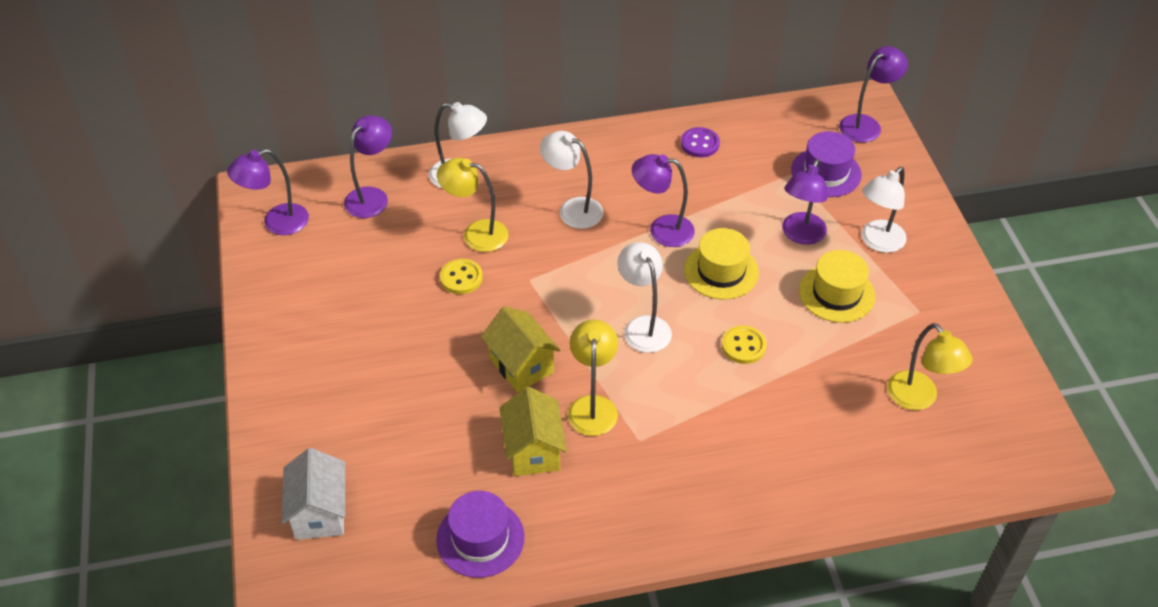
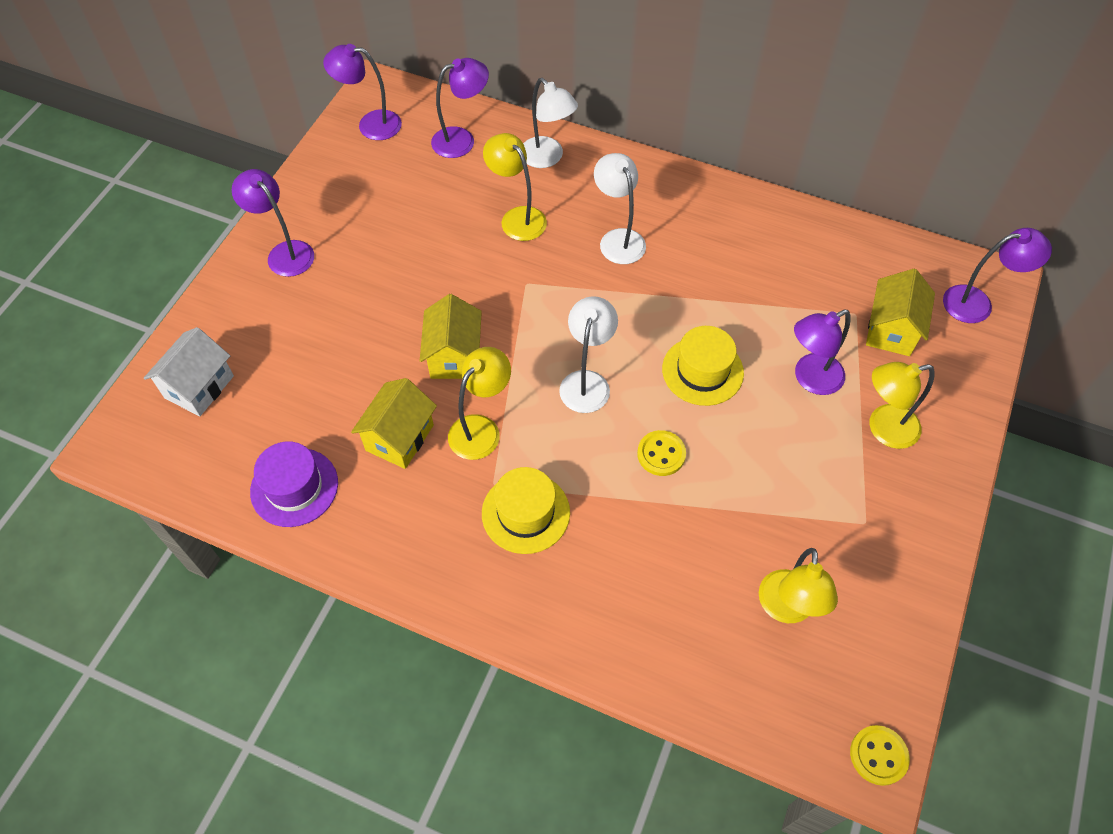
camera: 35 degrees right, 10 degrees up
(461, 278) = (472, 250): yellow button -> yellow button (878, 755)
(662, 230) = (682, 301): purple lamp -> purple lamp (284, 252)
(700, 144) = (789, 237): purple button -> none
(826, 172) = (891, 330): purple hat -> yellow house
(836, 293) = (796, 456): yellow hat -> yellow hat (525, 513)
(877, 242) = (883, 428): white lamp -> yellow lamp

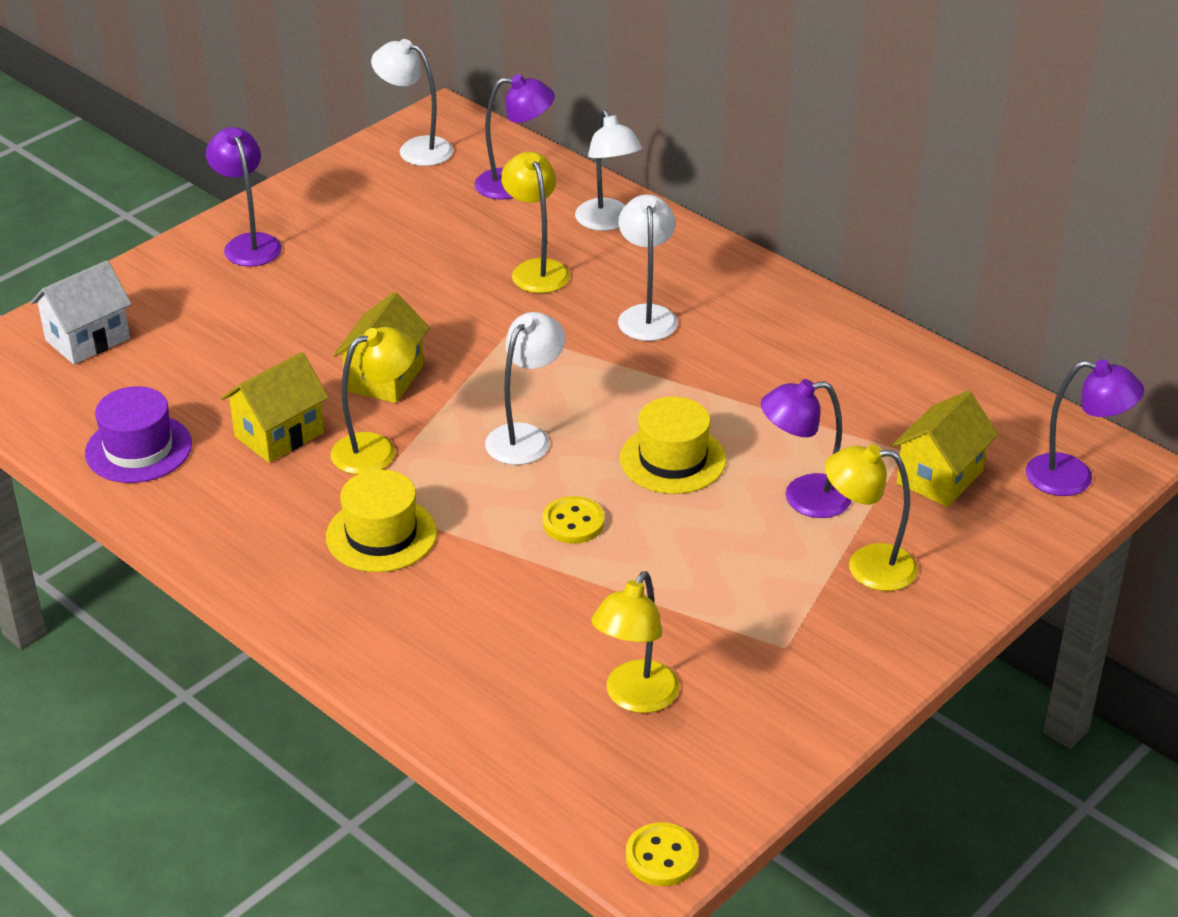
camera: 20 degrees right, 20 degrees down
(370, 124) = (415, 149): purple lamp -> white lamp

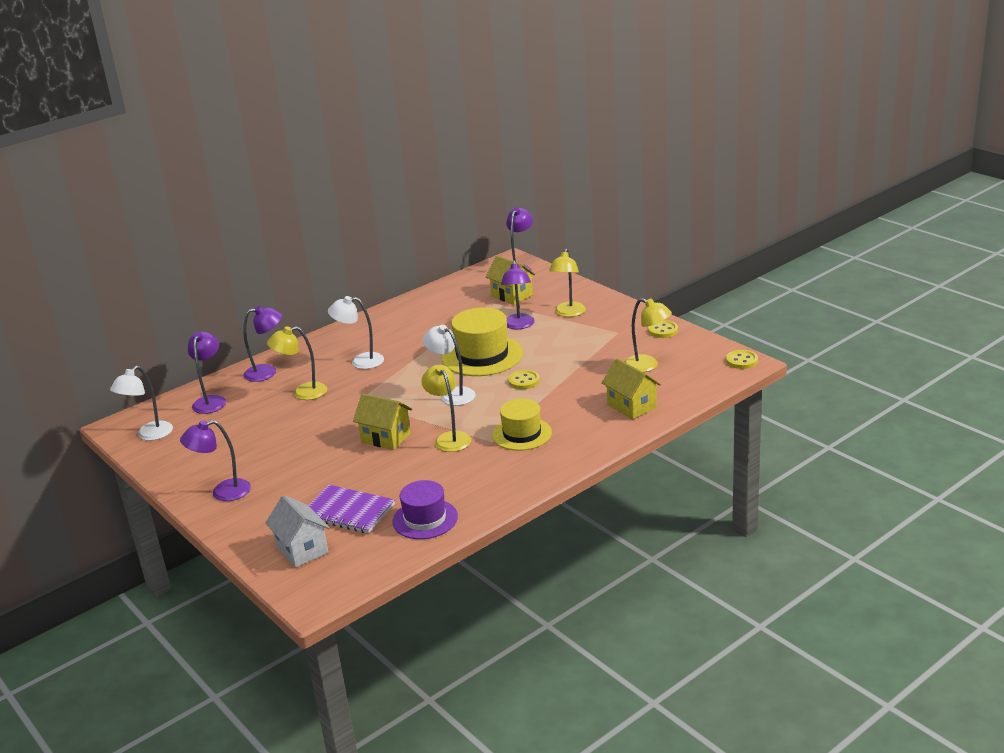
camera: 80 degrees left, 10 degrees down
(176, 368) = (348, 511): none -> purple notebook
(279, 434) = (427, 470): yellow house -> yellow house (631, 406)
(607, 222) = (267, 372): white lamp -> purple lamp
(672, 459) = (482, 356): yellow hat -> yellow hat, size x1.53
(799, 720) = (663, 330): none -> yellow button

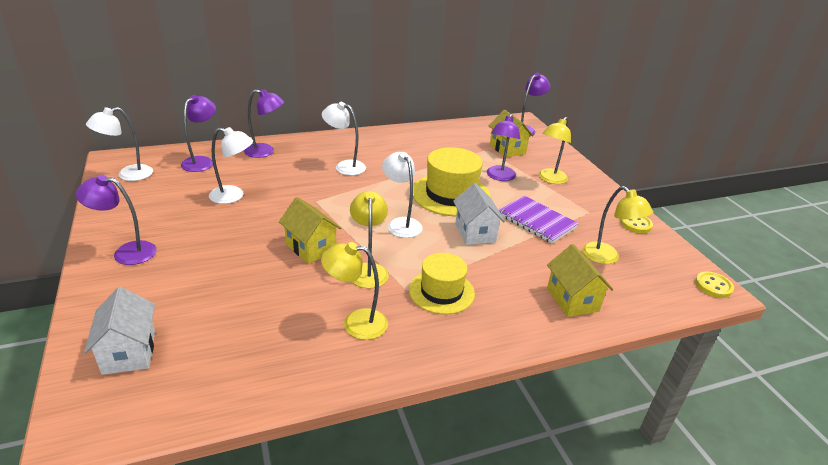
camera: 15 degrees right, 5 degrees up
(275, 420) = (233, 196): none -> white lamp
(302, 393) = (276, 179): yellow lamp -> yellow lamp (356, 323)
(348, 511) = (212, 320): purple notebook -> purple notebook (536, 221)
(425, 519) = (277, 364): purple hat -> none
(524, 381) = (475, 232): yellow button -> white house

